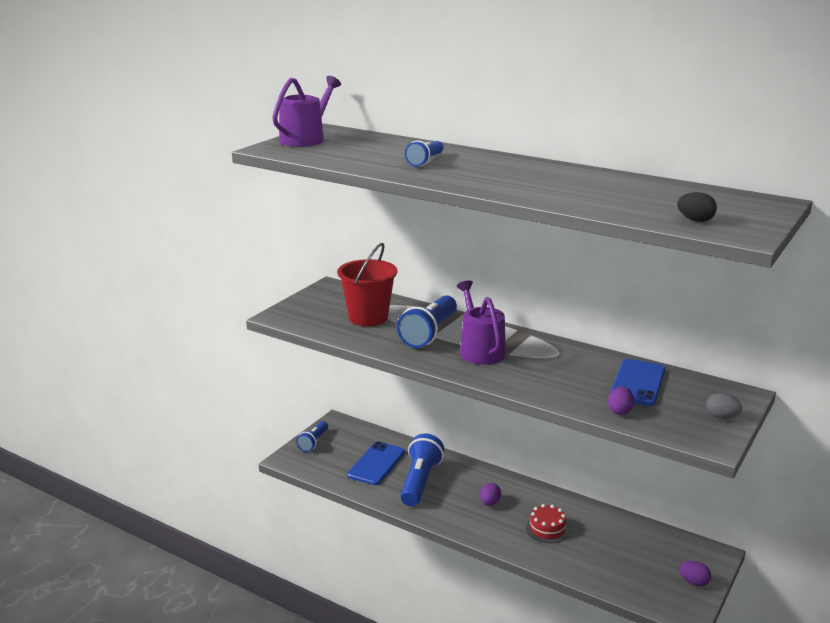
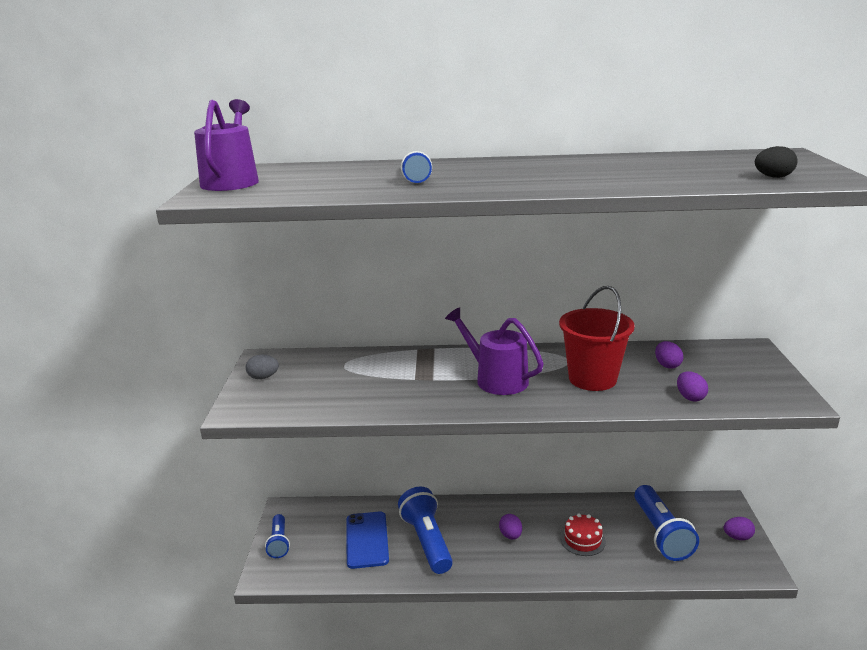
camera: 30 degrees left, 0 degrees up
(368, 317) = (344, 380): red bucket -> red bucket (592, 379)
(429, 333) = (427, 377): blue flashlight -> blue flashlight (661, 534)
(638, 383) = (667, 365): blue phone -> purple egg
(721, 417) = (767, 374): grey egg -> grey egg (263, 377)

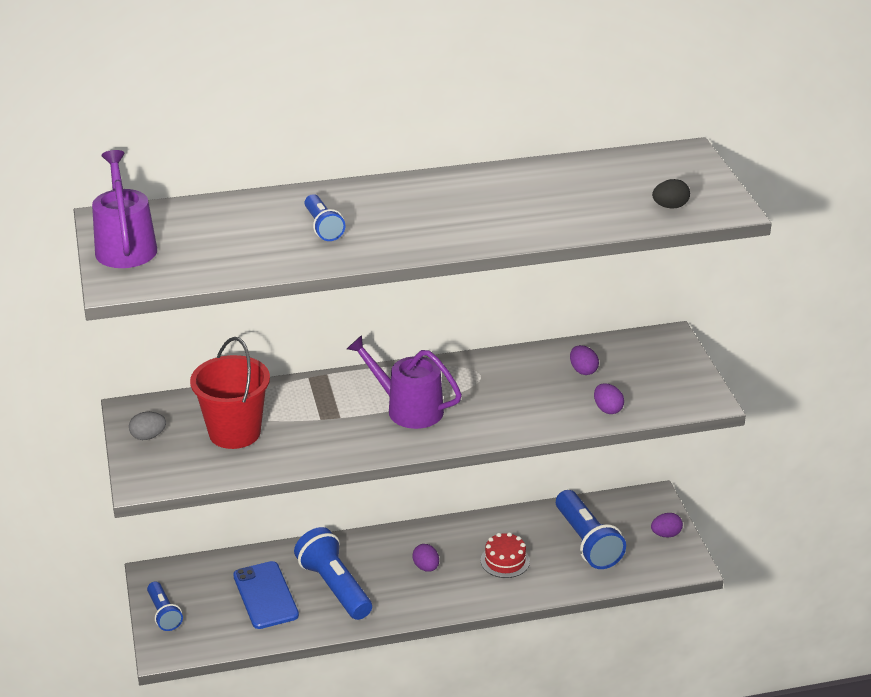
camera: 15 degrees left, 10 degrees up
(592, 379) = (508, 397): red bucket -> red bucket (234, 432)

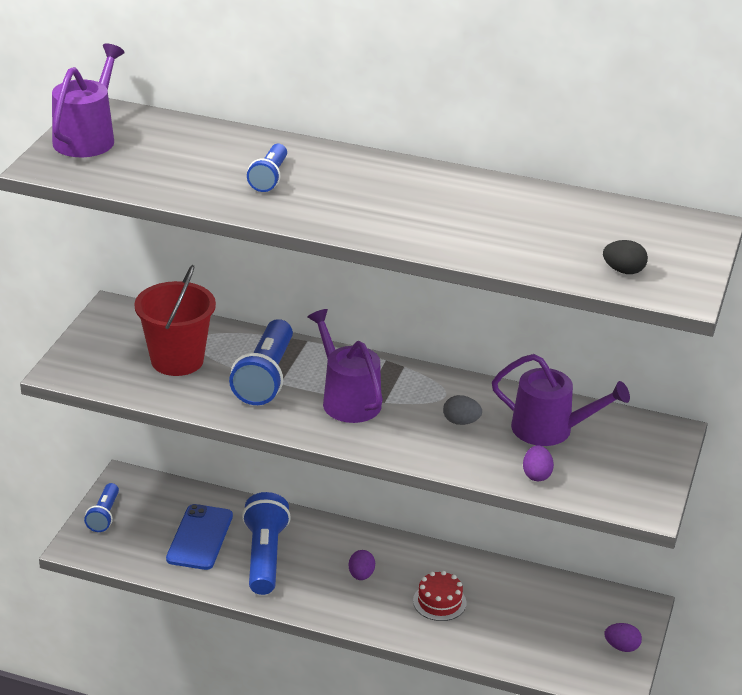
camera: 30 degrees right, 0 degrees up
(148, 436) = (104, 335): grey egg -> grey egg (461, 422)
(583, 370) = (549, 429): purple egg -> purple watering can
(587, 542) = (534, 619): blue flashlight -> blue flashlight (265, 377)

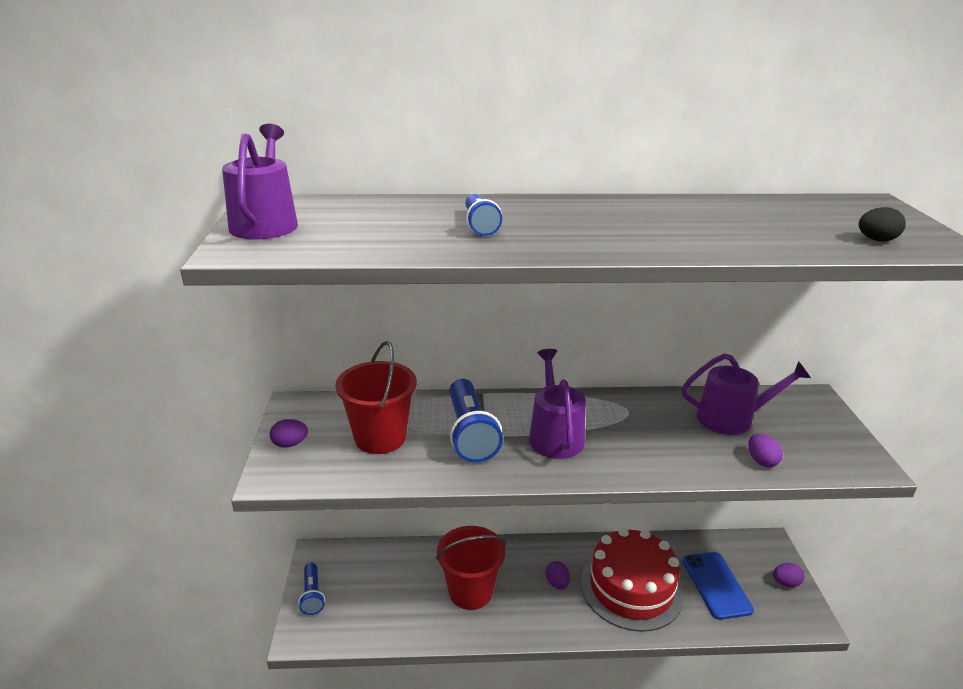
camera: 20 degrees left, 5 degrees down
(91, 346) = (290, 444): none -> purple egg
(199, 537) = (406, 590): blue phone -> blue phone (716, 585)
(264, 556) = (470, 591): blue flashlight -> red bucket
(347, 400) = (554, 435): purple watering can -> purple watering can turned 45 degrees clockwise
(439, 602) = (631, 588): red cake -> red cake, size x2.20
(461, 422) = (661, 430): grey egg -> none

